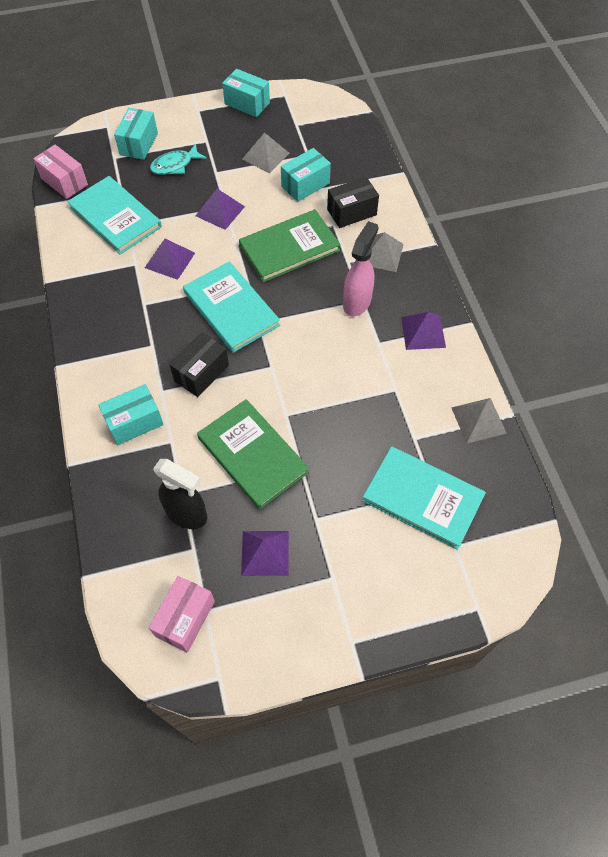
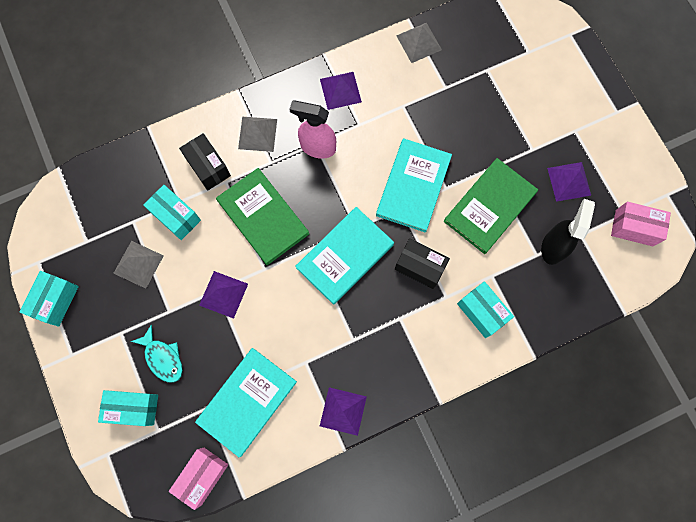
camera: 100 degrees left, 15 degrees up
(170, 260) = (296, 329): purple pyramid -> purple pyramid (343, 411)
(422, 498) = (496, 76): turquoise book -> turquoise book (413, 186)

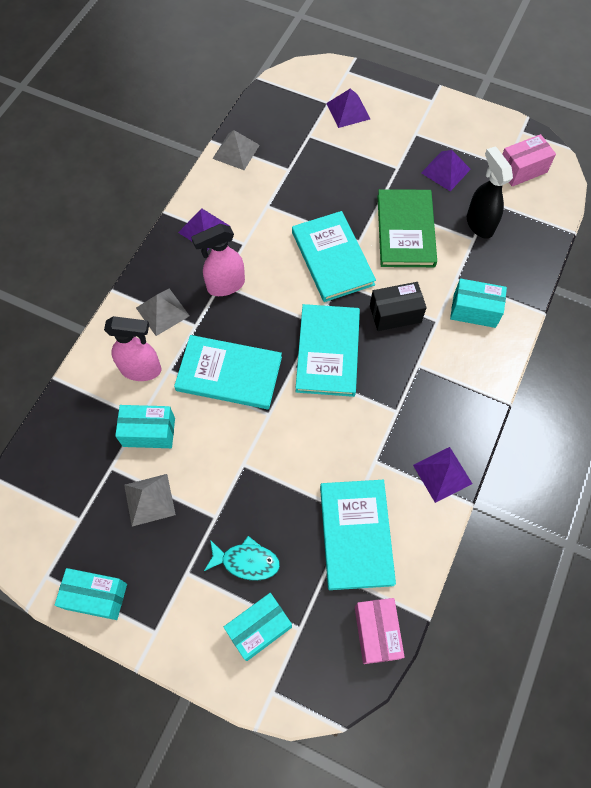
camera: 40 degrees left, 10 degrees down
(56, 301) = (96, 596): turquoise box -> turquoise box turned 60 degrees counterclockwise
(208, 167) = (142, 370): black box -> pink spray bottle
(223, 294) = (252, 463): purple pyramid -> purple pyramid (348, 111)
(263, 217) = (229, 374): green book -> turquoise book

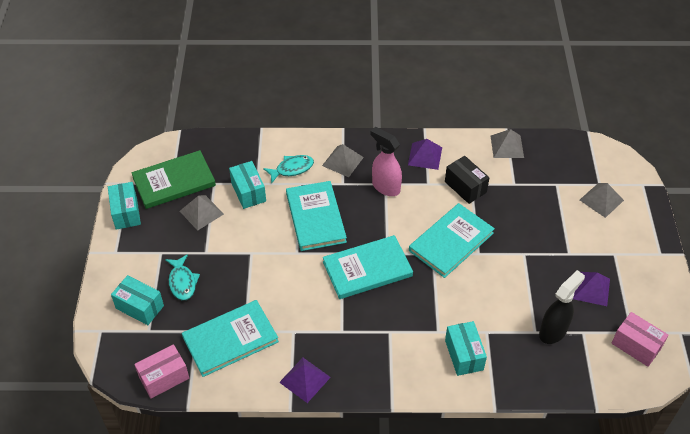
camera: 65 degrees right, 15 degrees down
(142, 370) = (292, 169): pink spray bottle -> turquoise fish
(348, 111) = (601, 200): purple pyramid -> grey pyramid
(395, 314) = (426, 300): black box -> black box (465, 187)
(405, 230) = (510, 281): green book -> green book (174, 181)

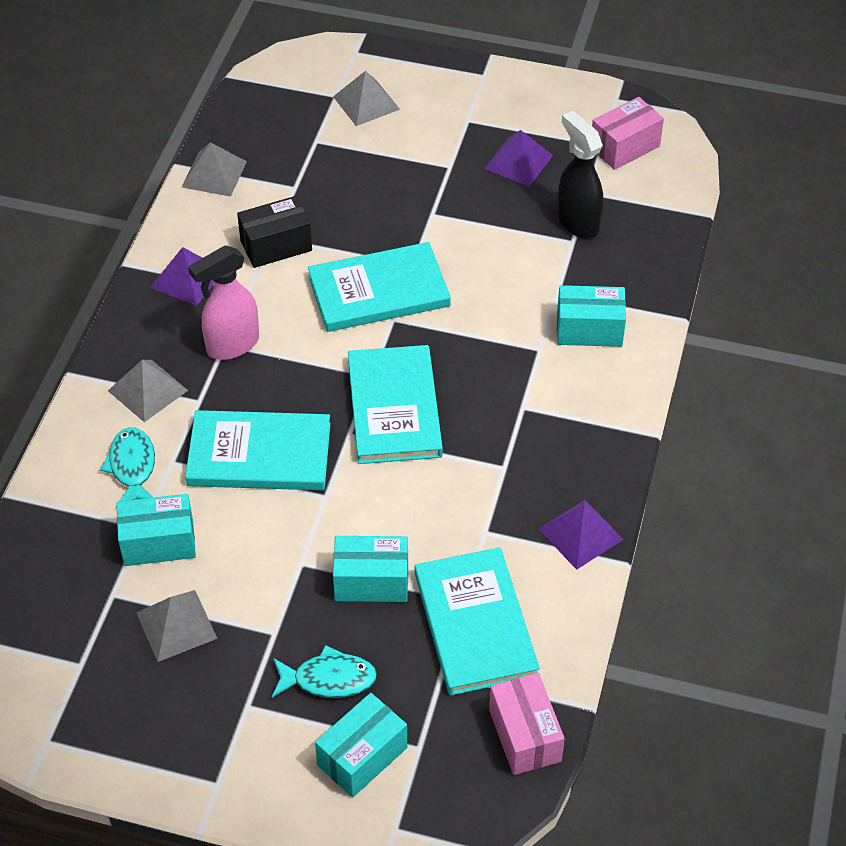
camera: 75 degrees left, 0 degrees up
(126, 213) = (124, 754): turquoise box -> turquoise box (371, 581)
(174, 181) = (79, 660): green book -> none
(451, 242) = (379, 291): turquoise book -> turquoise book turned 75 degrees counterclockwise

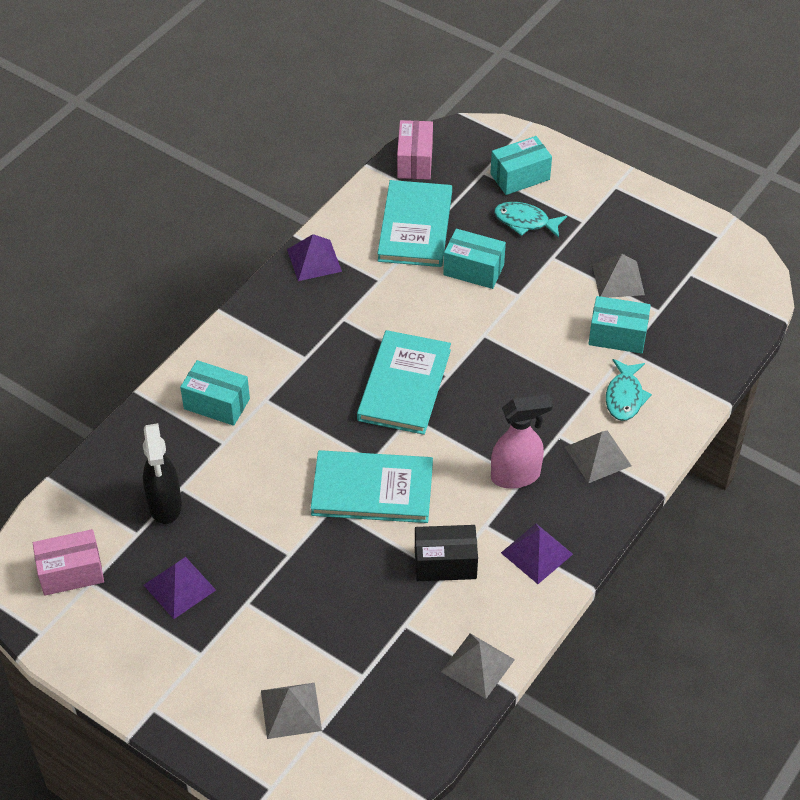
camera: 160 degrees left, 0 degrees up
(259, 454) = (523, 378): turquoise book -> none

